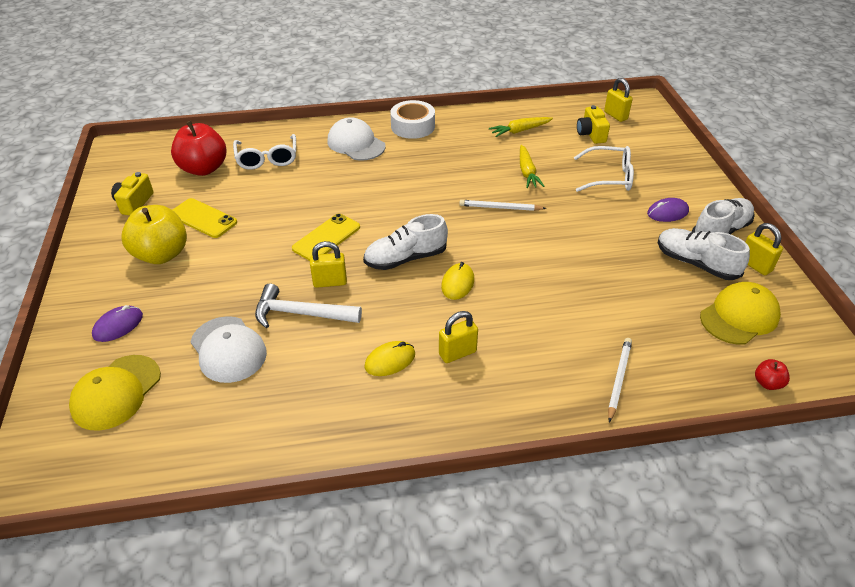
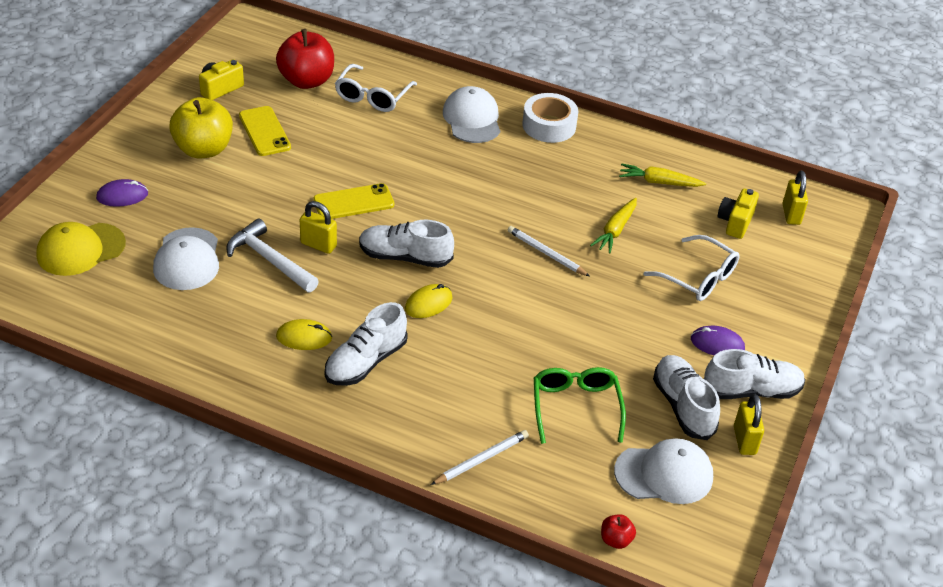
camera: 30 degrees right, 0 degrees up
(457, 353) = (365, 362): yellow padlock -> white shoe
(636, 303) = (575, 408): none -> green glasses
(739, 316) = (664, 474): yellow cap -> white cap

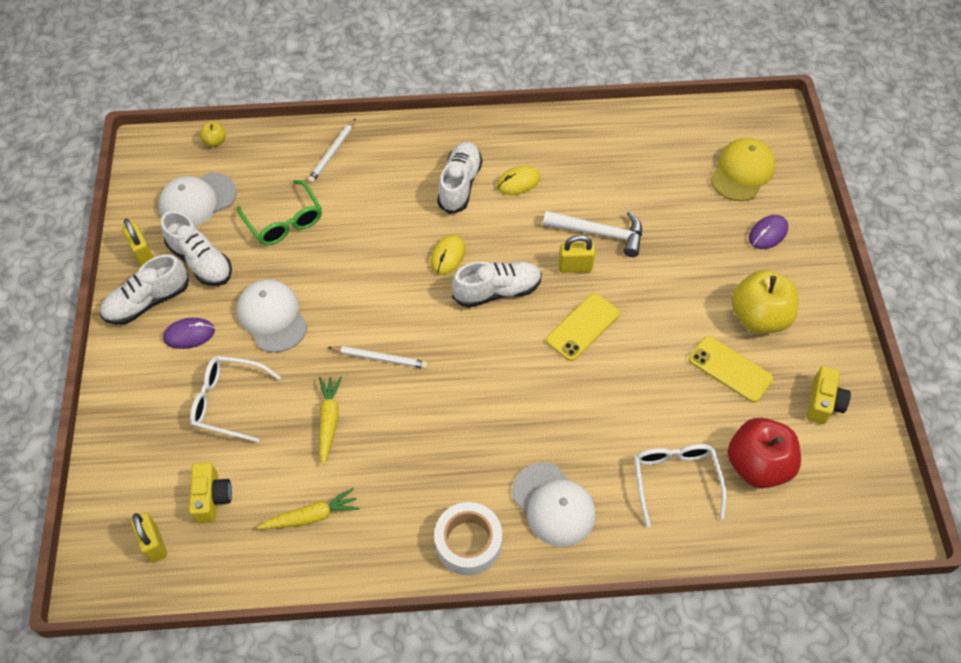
camera: 155 degrees right, 15 degrees up
(187, 259) = (659, 202): white cap -> white cap (272, 317)
(616, 540) = (215, 141): red apple -> yellow apple

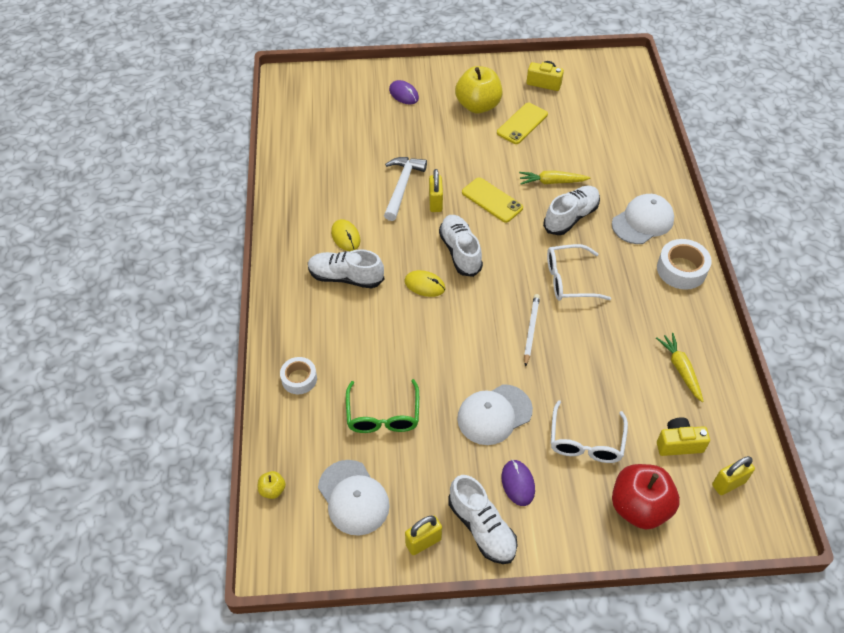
camera: 90 degrees left, 5 degrees down
(201, 261) = (431, 484): white shoe -> white shoe (571, 217)
(284, 221) = (383, 414): green glasses -> green glasses turned 120 degrees clockwise
(329, 421) = (594, 363): yellow carrot -> yellow carrot (552, 182)
(332, 153) = (299, 379): white pencil -> white tape
(675, 481) = (613, 157): white glasses -> white glasses (570, 280)
(742, 172) = (344, 102): yellow cap -> none
(757, 465) = (595, 117): red apple -> red apple (639, 507)

